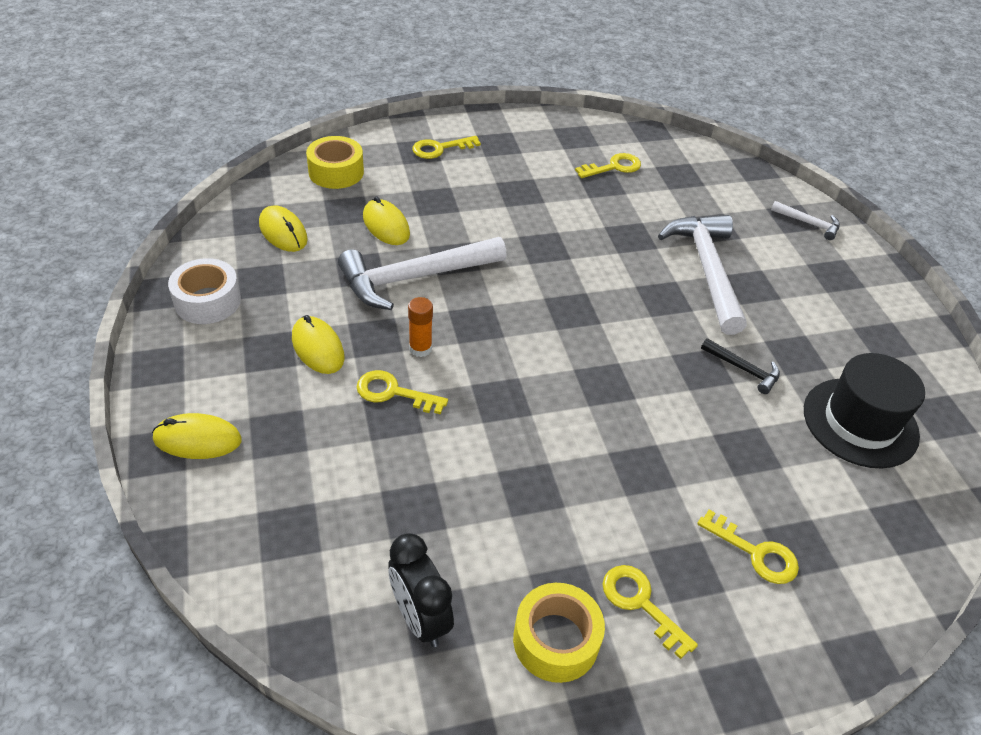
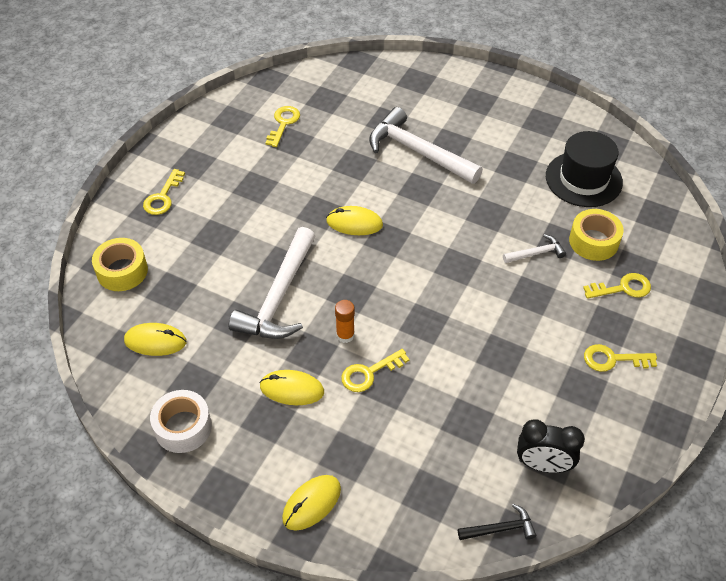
camera: 45 degrees left, 5 degrees up
(386, 225) = (211, 279): yellow mouse -> yellow mouse (354, 223)
(556, 640) = (604, 412): yellow tape -> yellow tape (593, 241)
(744, 369) = (506, 196): black hammer -> black hammer (500, 529)
(809, 223) = (428, 77): white hammer -> white hammer (536, 253)

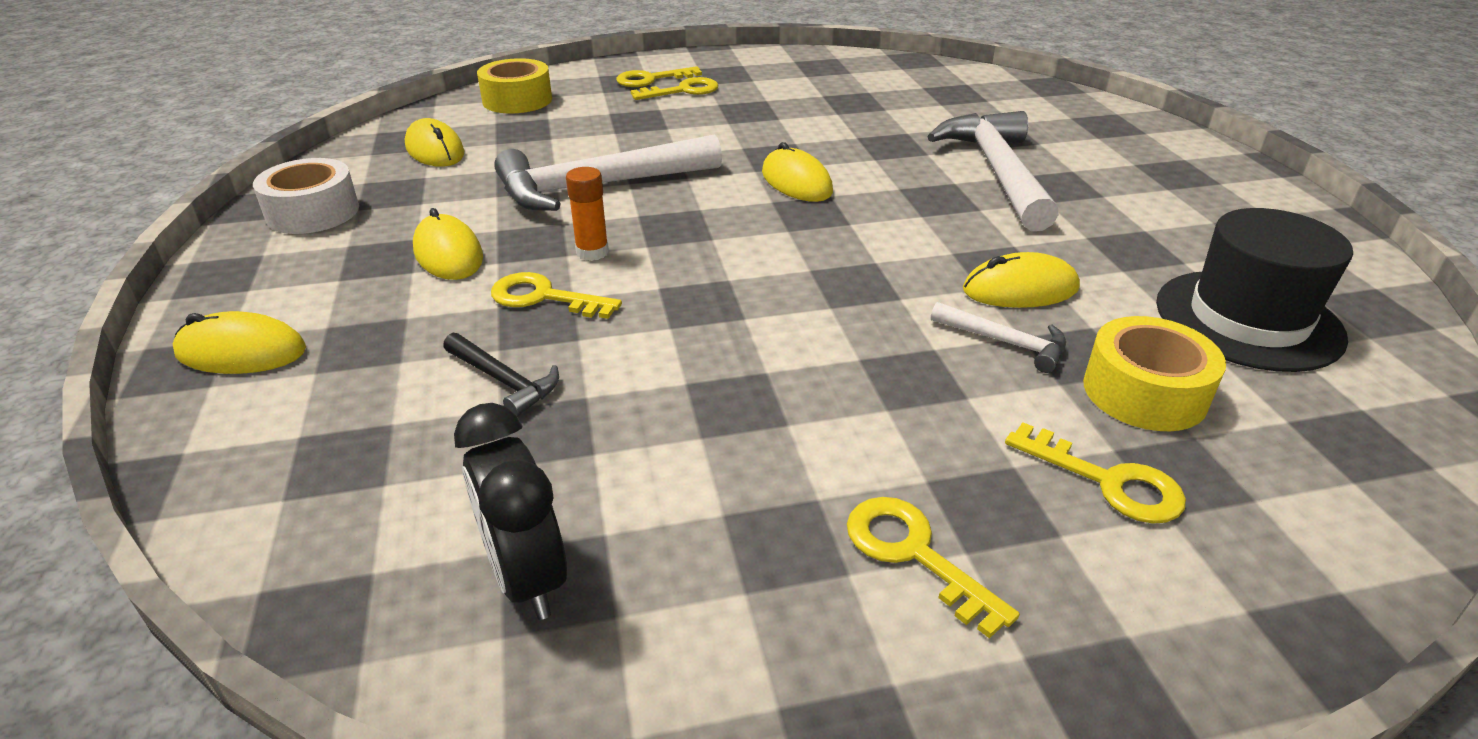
camera: 50 degrees right, 15 degrees down
(283, 123) = (869, 89): yellow key -> yellow key (683, 91)
(500, 529) = (311, 589): black hammer -> black hammer (504, 381)
(509, 221) = (1020, 289): none -> yellow mouse

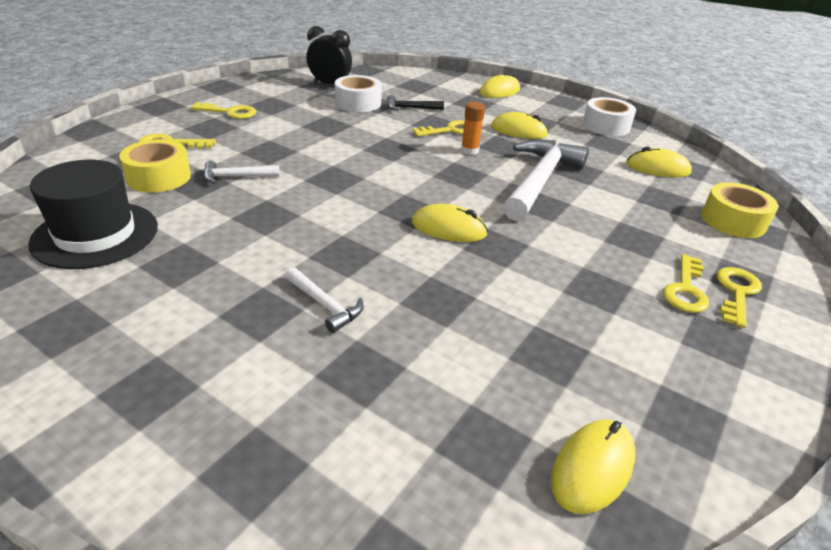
camera: 135 degrees right, 0 degrees up
(577, 449) = (358, 103): none -> white tape
(997, 172) = (325, 305): white hammer -> white hammer, size x0.46
(1020, 289) = (244, 205): yellow mouse -> yellow mouse (592, 468)

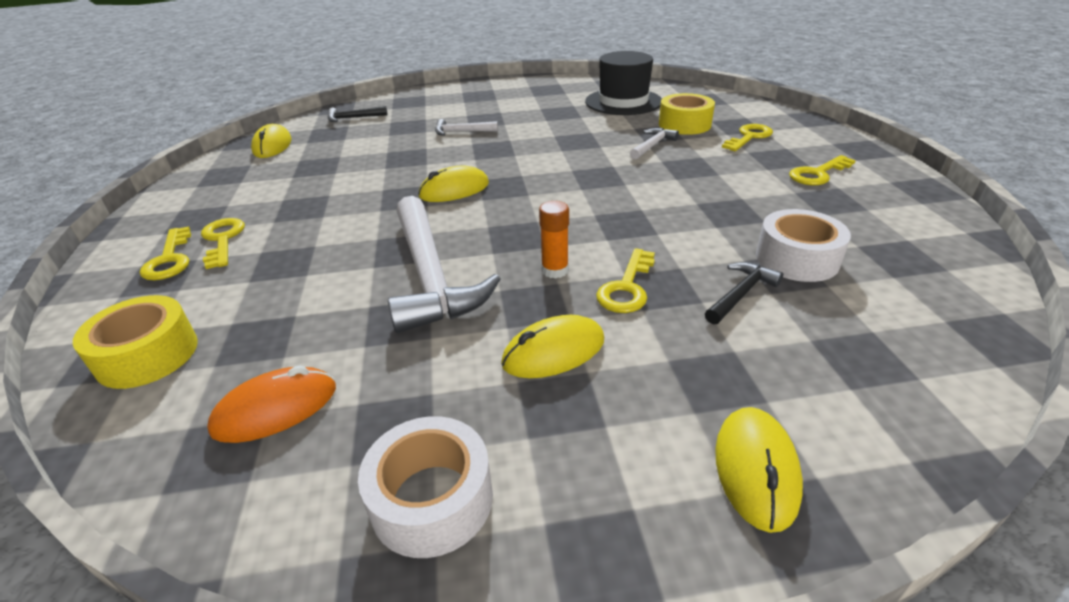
camera: 140 degrees right, 0 degrees up
(330, 84) = (906, 266): black clock -> none
(403, 475) = (353, 118): none -> black hammer
(658, 168) = (275, 409): yellow mouse -> orange mouse

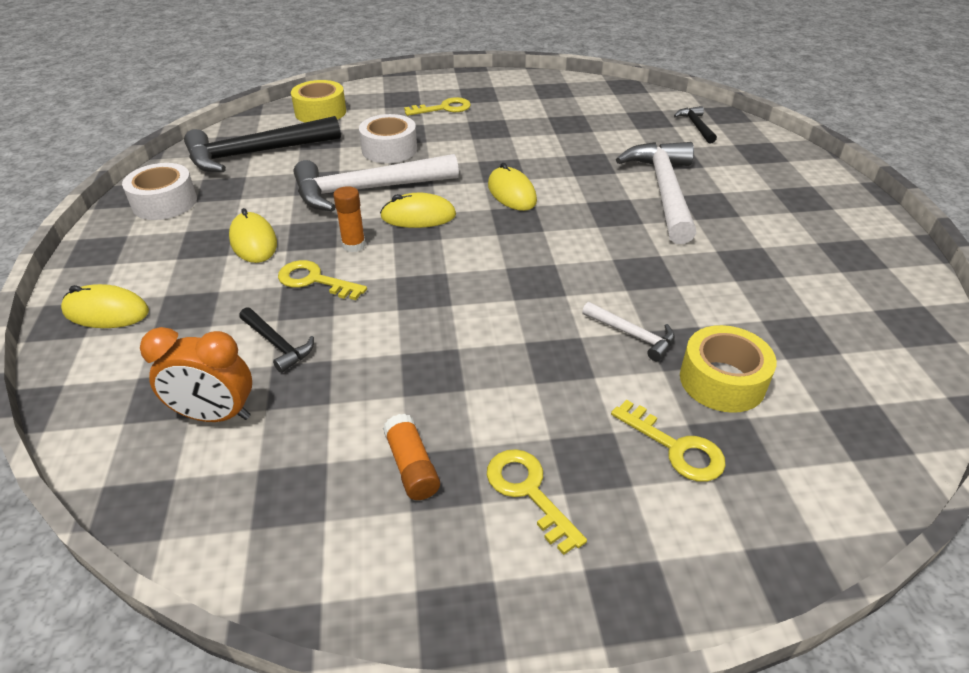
camera: 90 degrees right, 5 degrees up
(169, 259) = (422, 97): yellow key -> none
(272, 146) = (616, 98): yellow mouse -> yellow mouse (418, 216)
(275, 409) = (255, 153): orange mouse -> black hammer
(461, 132) = (663, 191): white hammer -> white hammer, size x2.16
(623, 102) = (816, 327): black hat -> none
(797, 259) = (318, 399): white tape -> white tape (389, 149)
(831, 212) = (411, 466): none -> orange glue stick
(859, 313) = (215, 415): none -> orange clock

